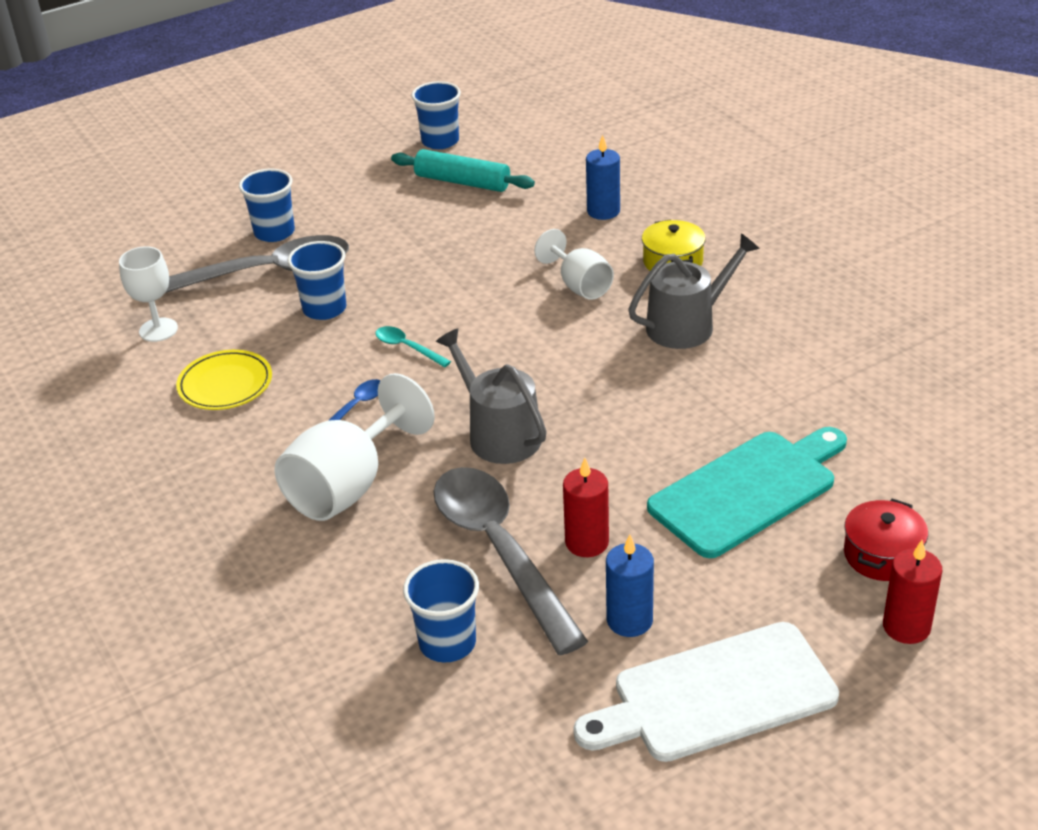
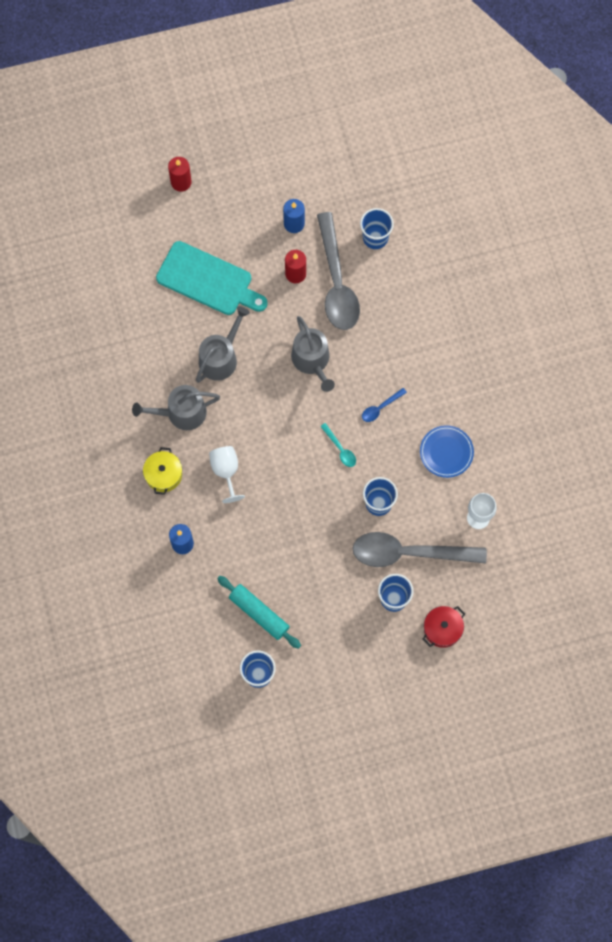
camera: 165 degrees left, 35 degrees up
(225, 384) = (446, 452): yellow plate -> blue plate
(348, 486) = (396, 349): white goblet -> none
(662, 399) = (221, 357): none -> grey watering can
(715, 695) = (275, 175): white cutting board -> none
(748, 490) = (208, 280): turquoise cutting board -> turquoise cutting board turned 135 degrees counterclockwise
(882, 555) = (169, 222): red pot -> red pot (442, 629)

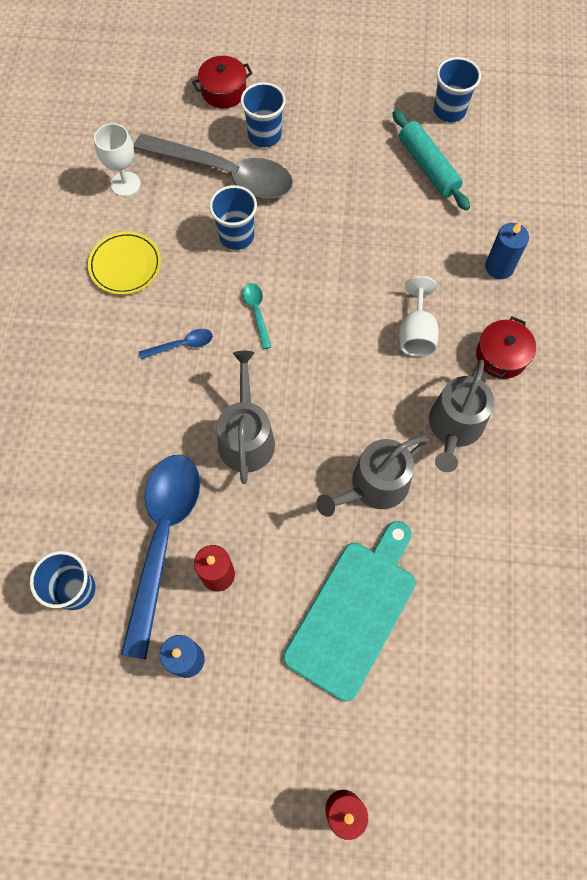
camera: 160 degrees left, 5 degrees down
(163, 474) = (501, 356): yellow pot -> red pot
(181, 413) = (454, 427): grey watering can -> grey watering can turned 105 degrees clockwise
(208, 280) = (354, 612): turquoise cutting board -> turquoise cutting board turned 75 degrees clockwise
(336, 282) = (163, 540): grey spoon -> blue spoon
(446, 452) = (125, 265): blue plate -> yellow plate

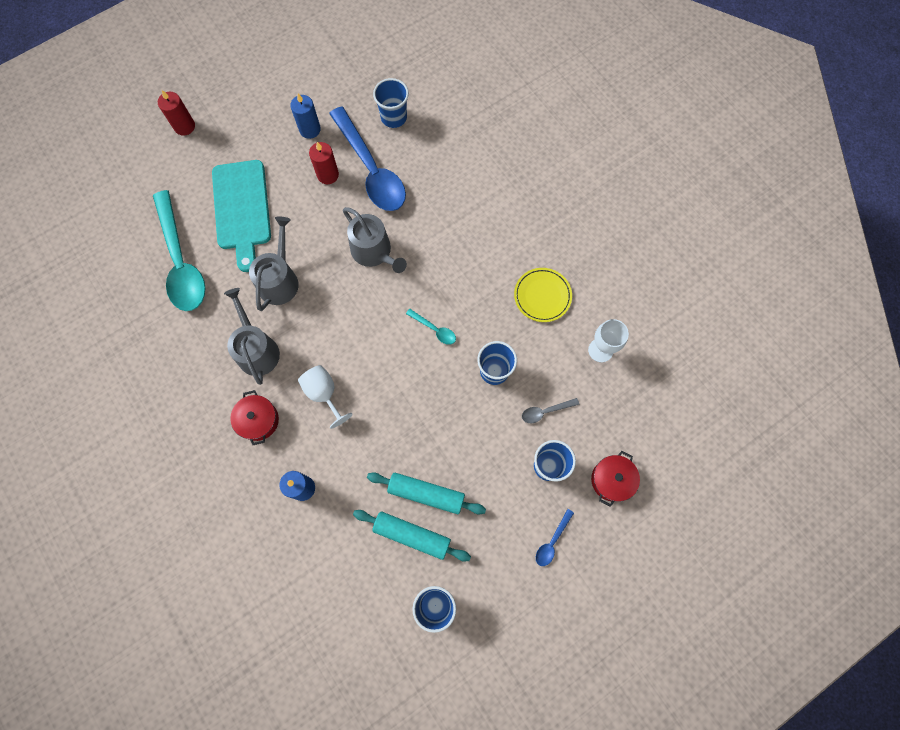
camera: 140 degrees right, 5 degrees up
(182, 345) = (460, 274): blue spoon -> blue spoon (552, 541)
(225, 173) = (545, 411): grey spoon -> grey spoon, size x0.41
(389, 187) = (426, 494): none -> turquoise rolling pin
(474, 600) = (181, 261): none -> turquoise spoon

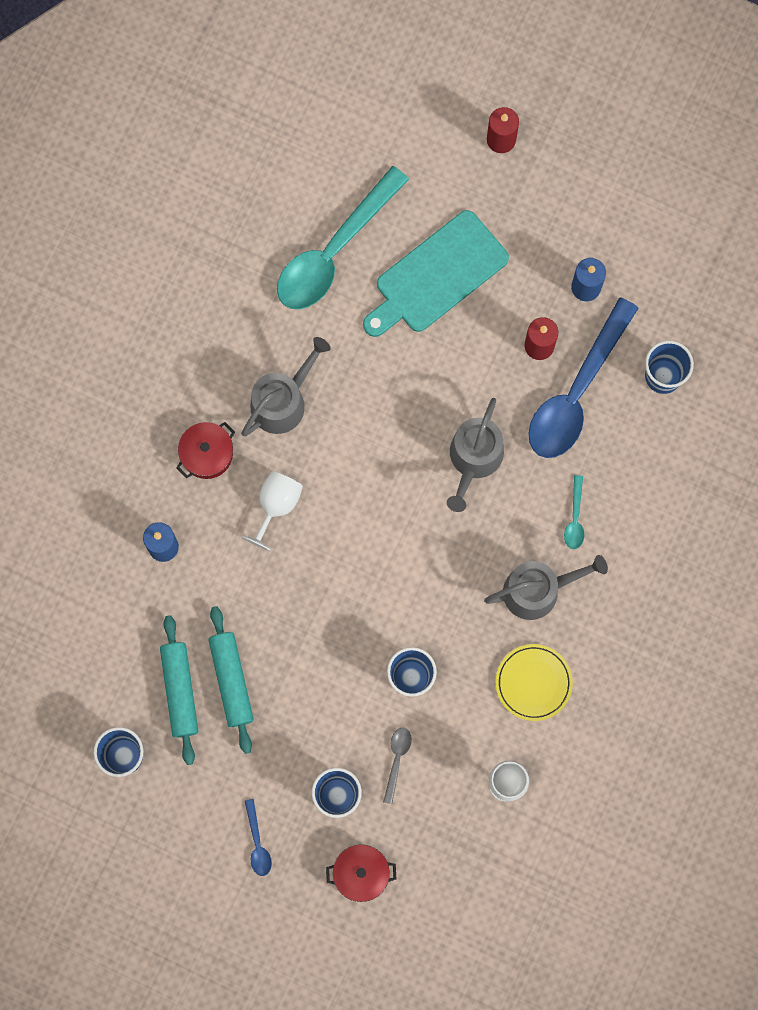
camera: 60 degrees right, 5 degrees up
(279, 280) = (377, 374): grey watering can -> grey watering can (538, 590)
(434, 329) = (420, 582): turquoise spoon -> turquoise spoon (575, 518)
(545, 411) = (397, 760): grey spoon -> grey spoon turned 60 degrees clockwise
(552, 541) = (257, 843): blue spoon -> blue spoon turned 105 degrees counterclockwise

